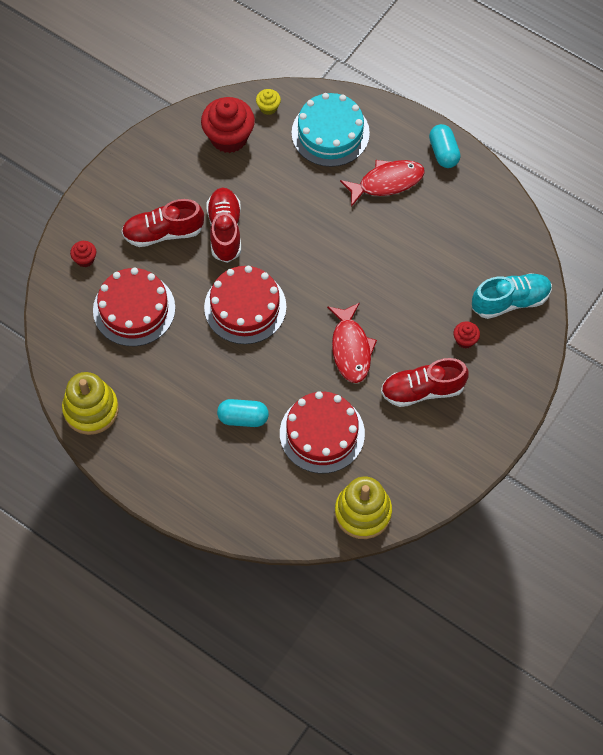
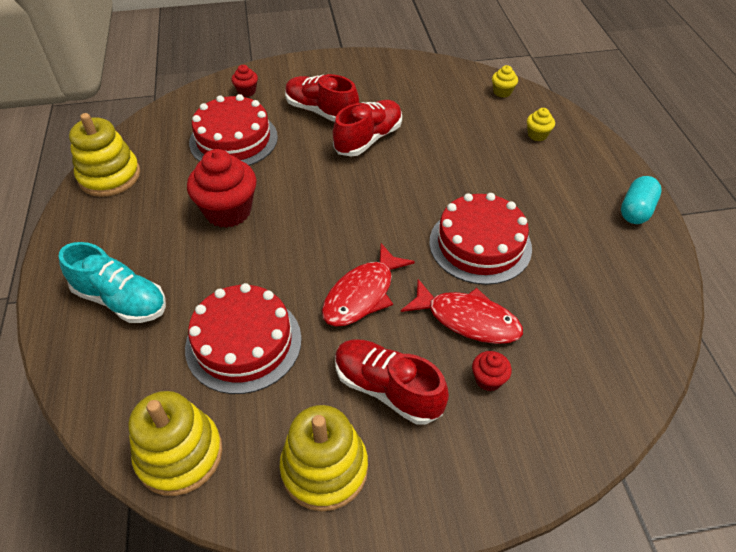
camera: 45 degrees right, 15 degrees down
(229, 137) = (447, 90): red cupcake -> red cupcake (228, 211)
(243, 418) = (199, 272): turquoise capsule -> none
(245, 307) = (314, 196): red cake -> red cake (480, 244)
(330, 133) = (537, 135): turquoise cake -> yellow cupcake
(387, 182) = (552, 196): red fish -> red fish (467, 319)
(436, 455) = (324, 468): none -> yellow stacking toy
(510, 301) = (582, 383): turquoise shoe -> turquoise shoe (121, 300)

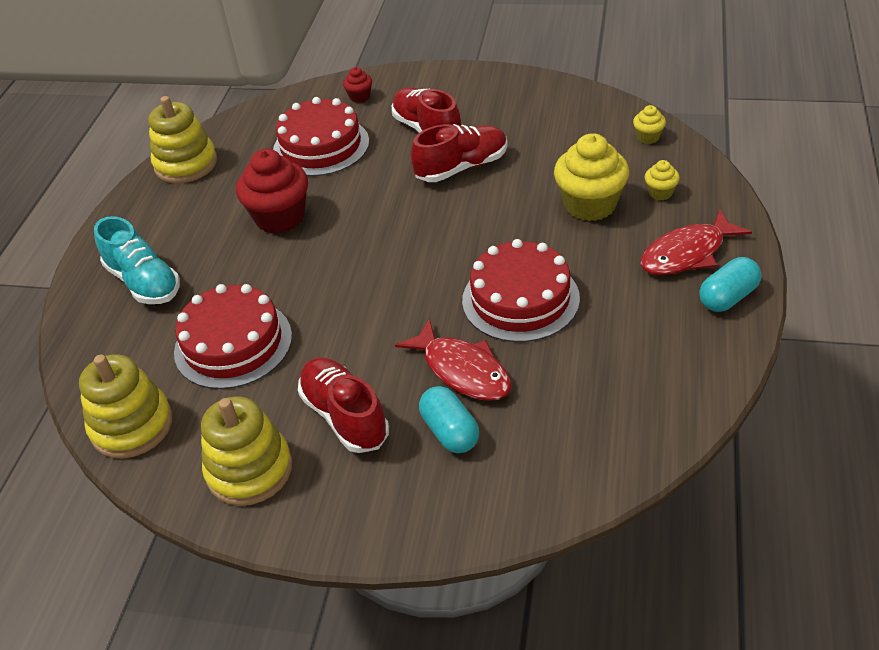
camera: 25 degrees right, 5 degrees down
(362, 294) = (368, 323): red fish -> red fish (687, 253)
(488, 379) = (450, 431): red cupcake -> turquoise capsule
(490, 154) = (590, 205): none -> yellow cupcake

